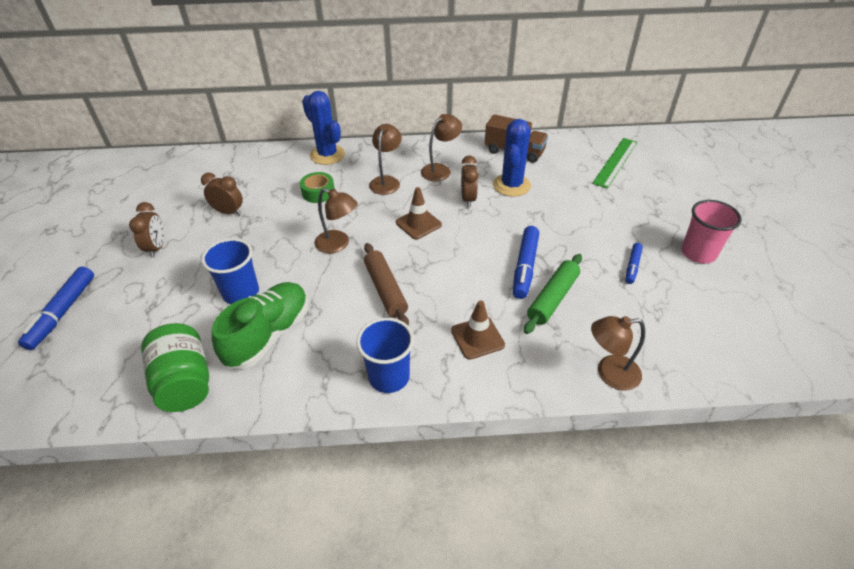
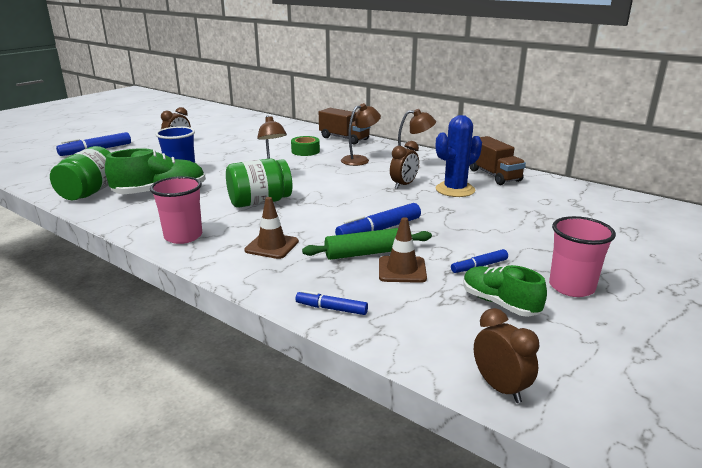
camera: 40 degrees right, 20 degrees down
(229, 212) = (239, 143): brown clock -> brown clock (500, 387)
(327, 155) = (344, 138): blue cactus -> brown truck
(386, 289) = (260, 202): brown rolling pin -> green jar
(389, 377) = (183, 236): blue cup -> pink cup
(418, 224) = (342, 183): brown traffic cone -> brown traffic cone (402, 270)
(609, 373) = (331, 309): brown lamp -> blue marker
(615, 162) = (588, 208): green ruler -> none
(685, 296) = (499, 303): none -> green shoe

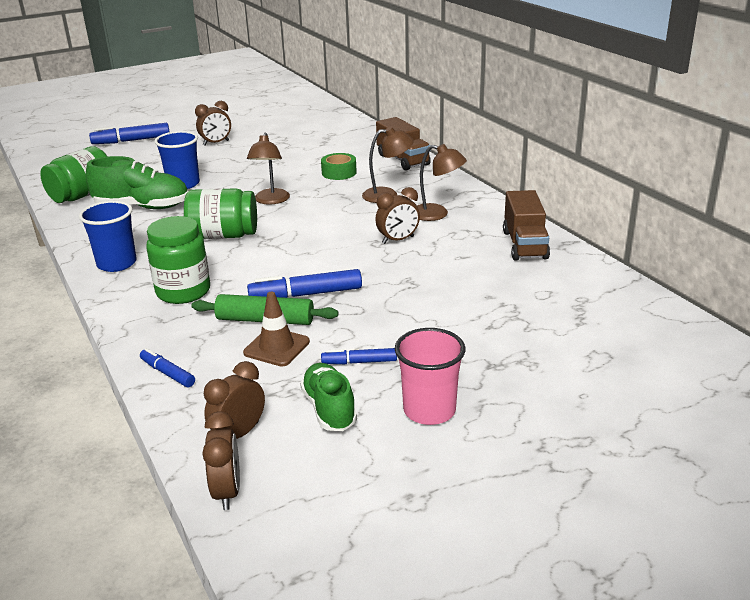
camera: 25 degrees right, 5 degrees up
(183, 236) = (117, 264): pink cup -> blue cup
(272, 246) = (183, 292): brown traffic cone -> green jar
(452, 340) = (239, 434): none -> brown clock
(455, 190) = (450, 257): blue cactus -> none

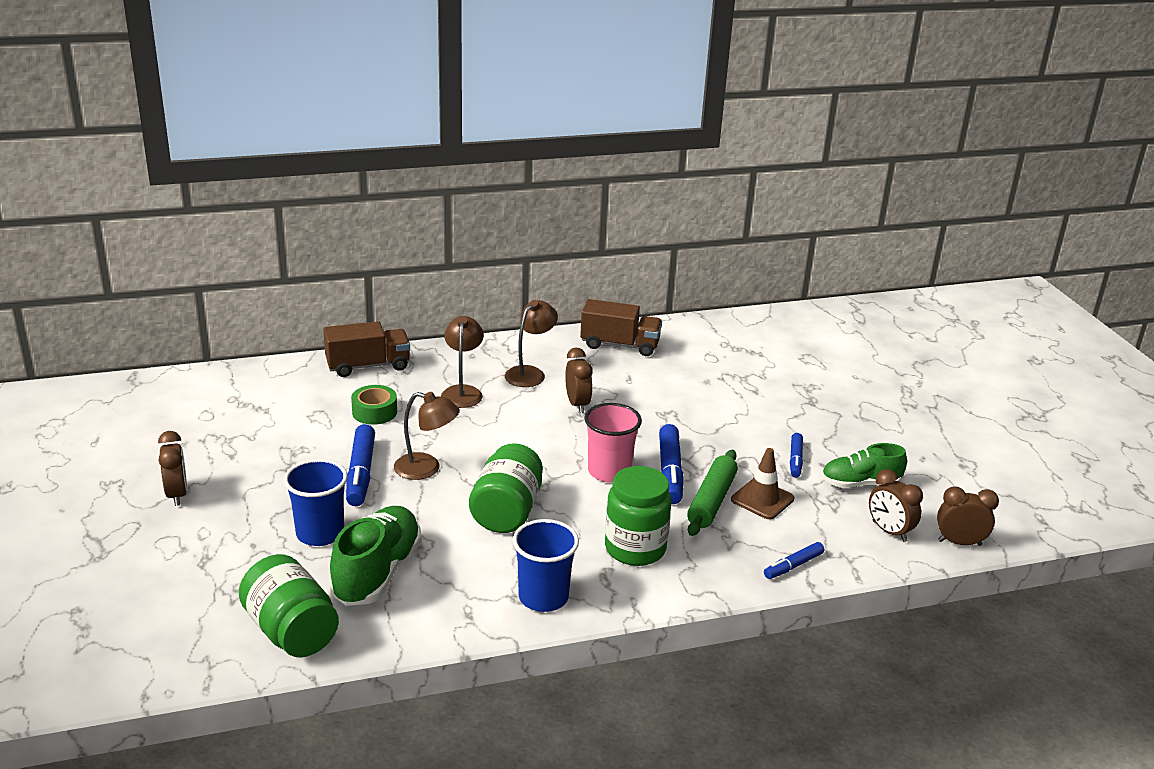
camera: 80 degrees left, 0 degrees up
(131, 141) = (82, 578): blue marker -> blue marker (361, 473)
(429, 410) = (867, 439): pink cup -> pink cup (609, 472)

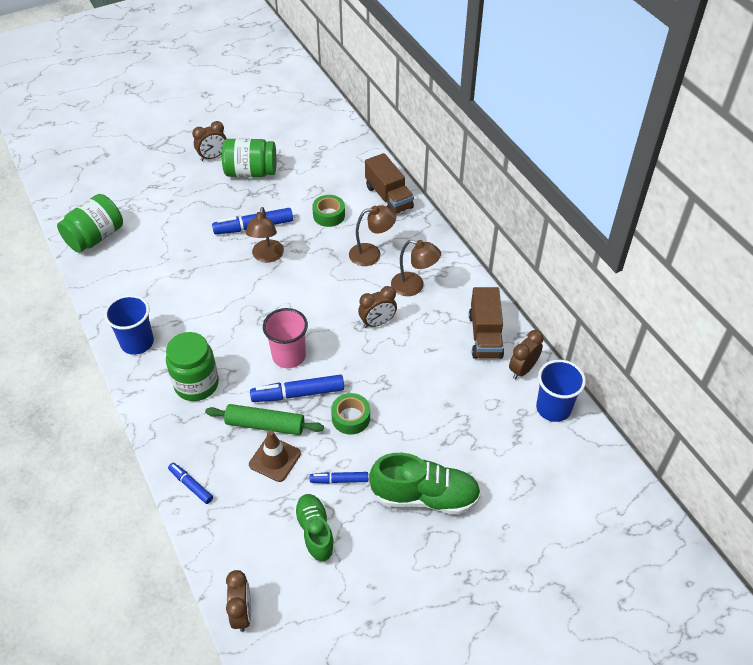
camera: 80 degrees right, 20 degrees up
(320, 533) = (186, 225): blue cup -> blue cup (553, 408)
(377, 573) = (152, 259): green shoe -> green shoe (425, 496)
(507, 511) = (226, 307): green jar -> green jar (251, 172)
(712, 441) = (351, 418): none -> green tape
(889, 531) = (248, 555): brown clock -> brown clock (522, 369)

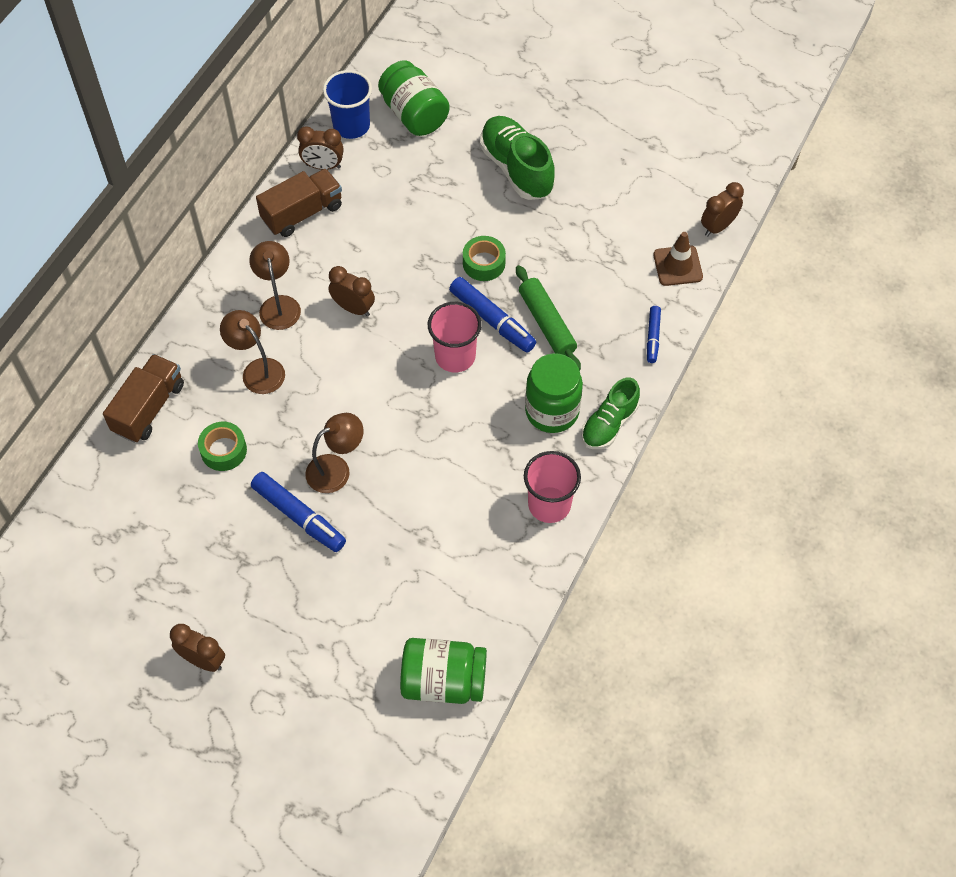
camera: 125 degrees left, 10 degrees up
(137, 342) = (549, 504): blue cup -> pink cup
(251, 172) = (203, 590): green jar -> green jar (414, 114)
(275, 459) = (574, 293): brown traffic cone -> brown traffic cone (677, 266)
(315, 532) = (613, 222): green shoe -> green shoe (609, 424)
(339, 480) = (553, 234): blue marker -> none

